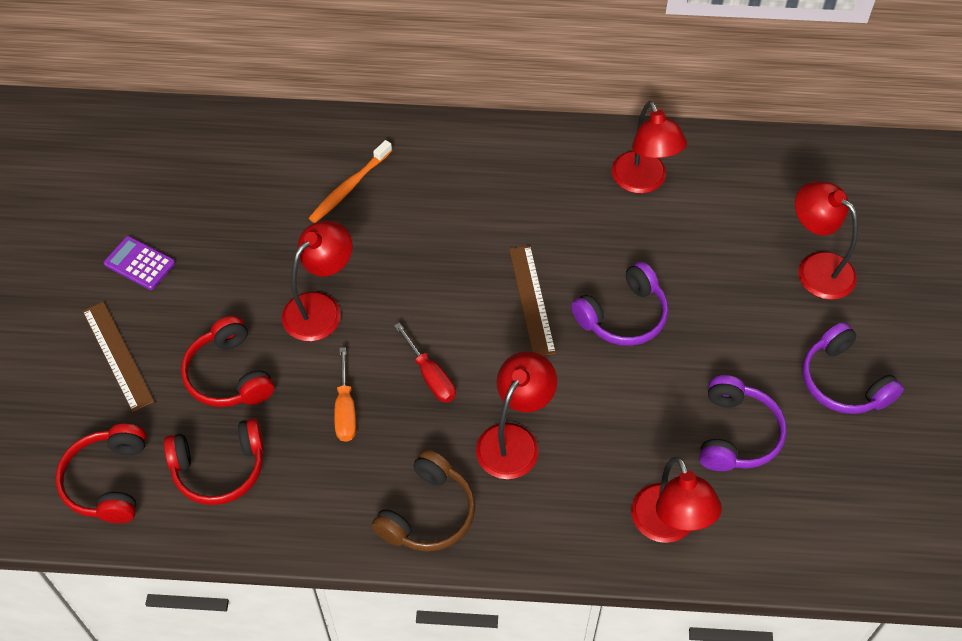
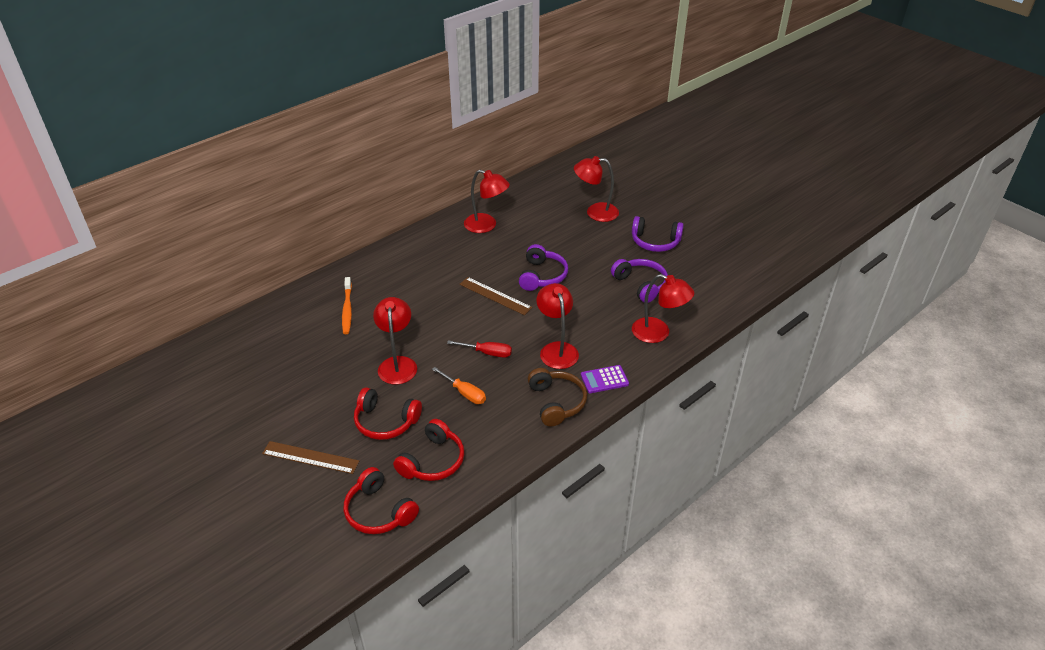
camera: 45 degrees left, 15 degrees down
(139, 263) = (269, 412): purple calculator -> purple calculator (604, 379)

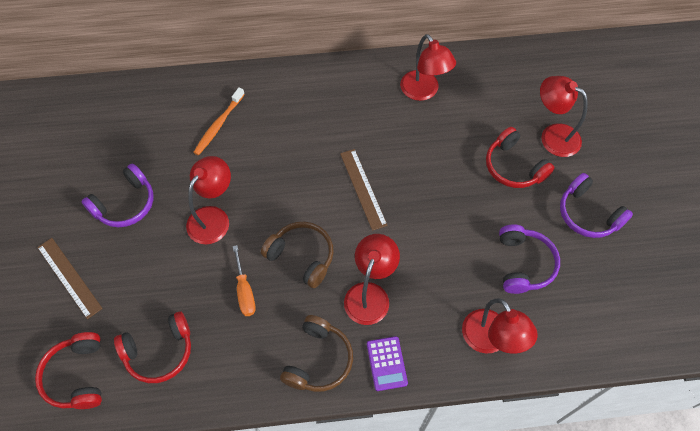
camera: 35 degrees right, 20 degrees up
(385, 422) = (154, 279): red headphones -> red headphones (513, 167)
(488, 353) = (302, 256): red screwdriver -> brown headphones
(542, 276) = (429, 190): purple headphones -> purple headphones (125, 204)
(604, 379) = (386, 363): purple calculator -> purple calculator turned 120 degrees counterclockwise

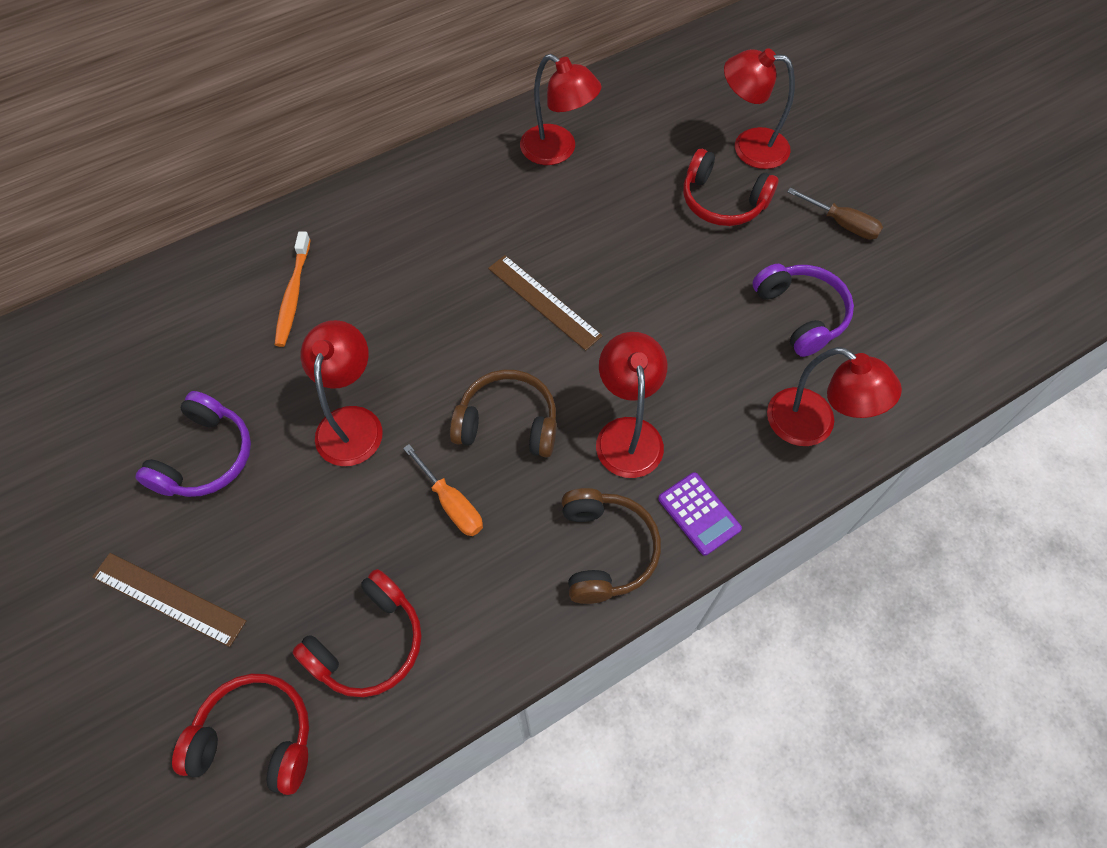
camera: 25 degrees left, 0 degrees up
(77, 376) = (256, 737): red headphones -> red headphones turned 135 degrees clockwise
(587, 214) = (842, 224): purple headphones -> brown screwdriver

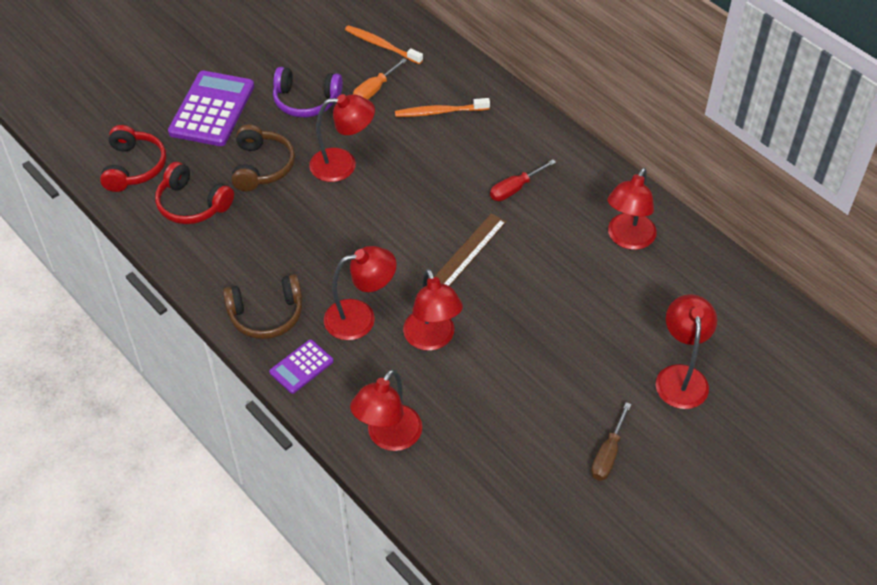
camera: 80 degrees right, 10 degrees down
(132, 344) = (381, 45): none -> orange toothbrush
(169, 598) = (212, 109): brown ruler -> purple calculator
(452, 504) = (290, 227): orange screwdriver -> orange screwdriver (374, 90)
(454, 238) = (514, 189): none -> red screwdriver
(508, 423) = (357, 247): brown headphones -> brown headphones (262, 166)
(672, 359) = (432, 339): none -> red lamp
(722, 201) = (606, 360): red headphones -> none
(801, 314) = (497, 425): purple headphones -> none

